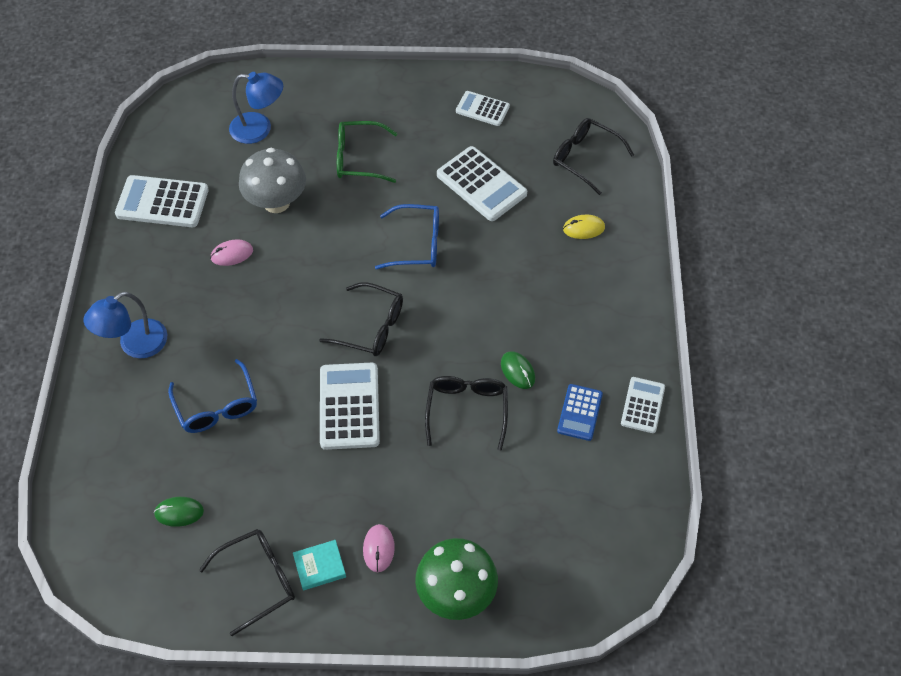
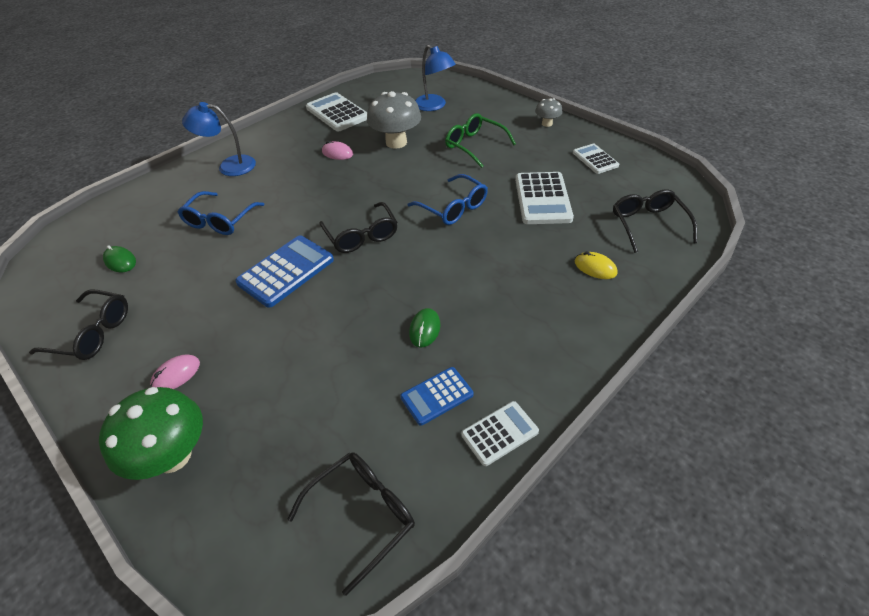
camera: 45 degrees right, 10 degrees down
(319, 566) = (131, 355): turquoise book -> none
(349, 406) = (286, 271): white calculator -> blue calculator
(398, 87) = (547, 123): none -> grey mushroom
(467, 410) = (354, 329): black glasses -> black glasses (363, 514)

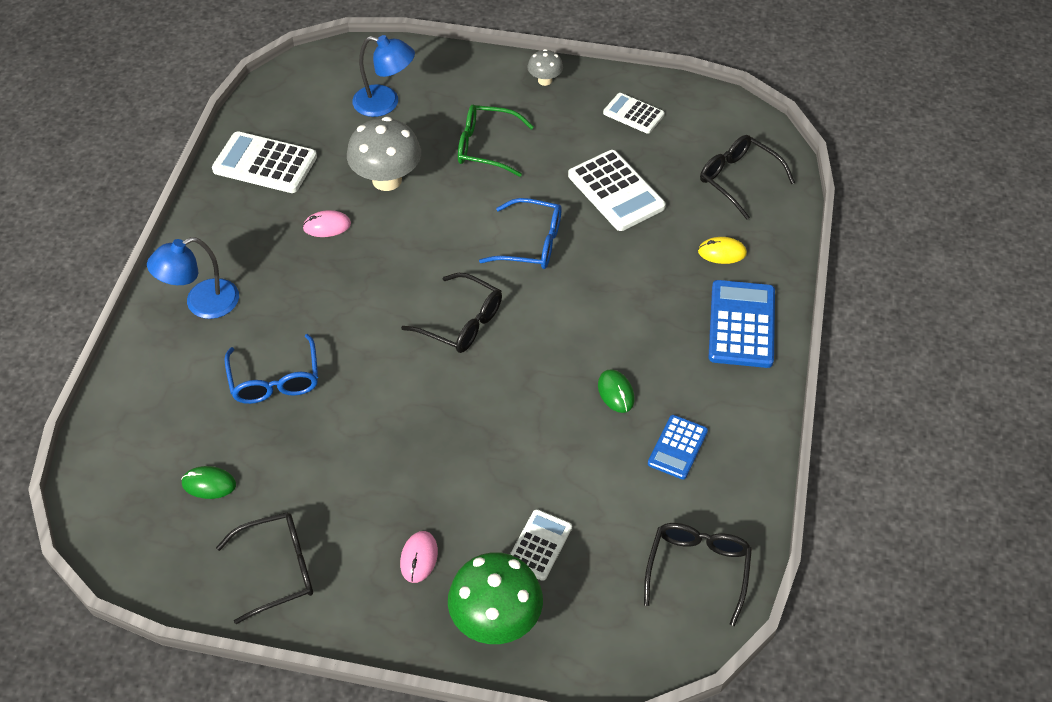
camera: 35 degrees left, 5 degrees up
(286, 271) = (419, 402): blue calculator -> blue calculator (741, 324)
(499, 433) = (752, 450): white calculator -> white calculator (539, 545)

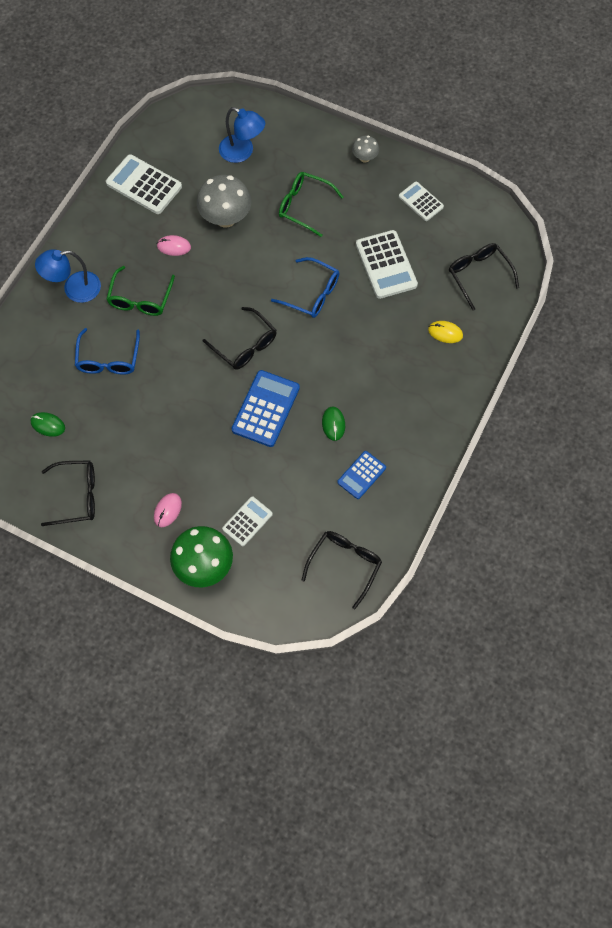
camera: 15 degrees right, 15 degrees up
(299, 297) = (140, 299): none -> green glasses
(741, 324) = (438, 393): blue calculator -> blue calculator (265, 409)

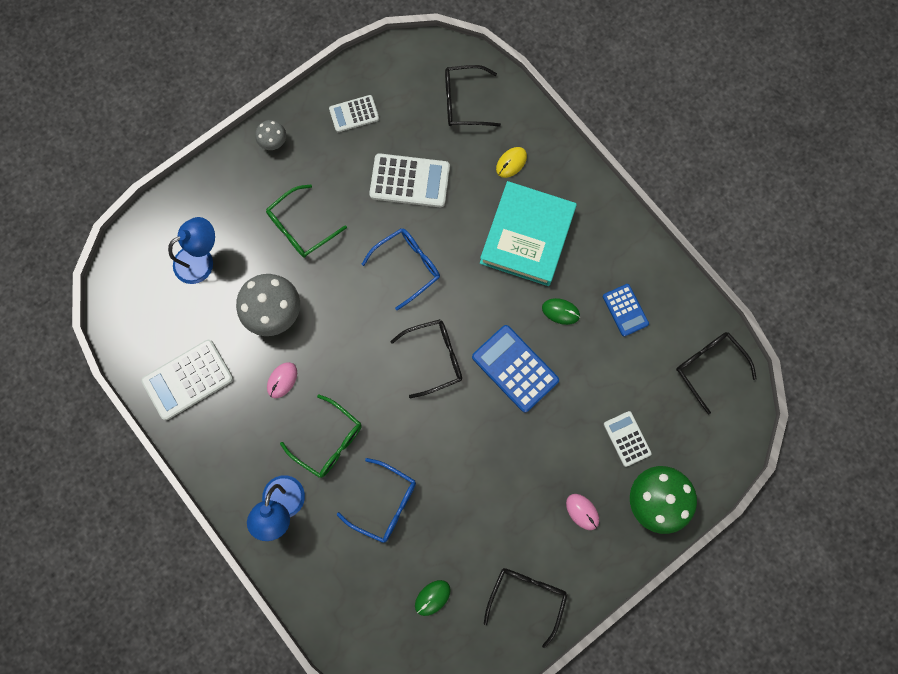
camera: 65 degrees left, 10 degrees up
(386, 371) = (527, 236): none -> turquoise book

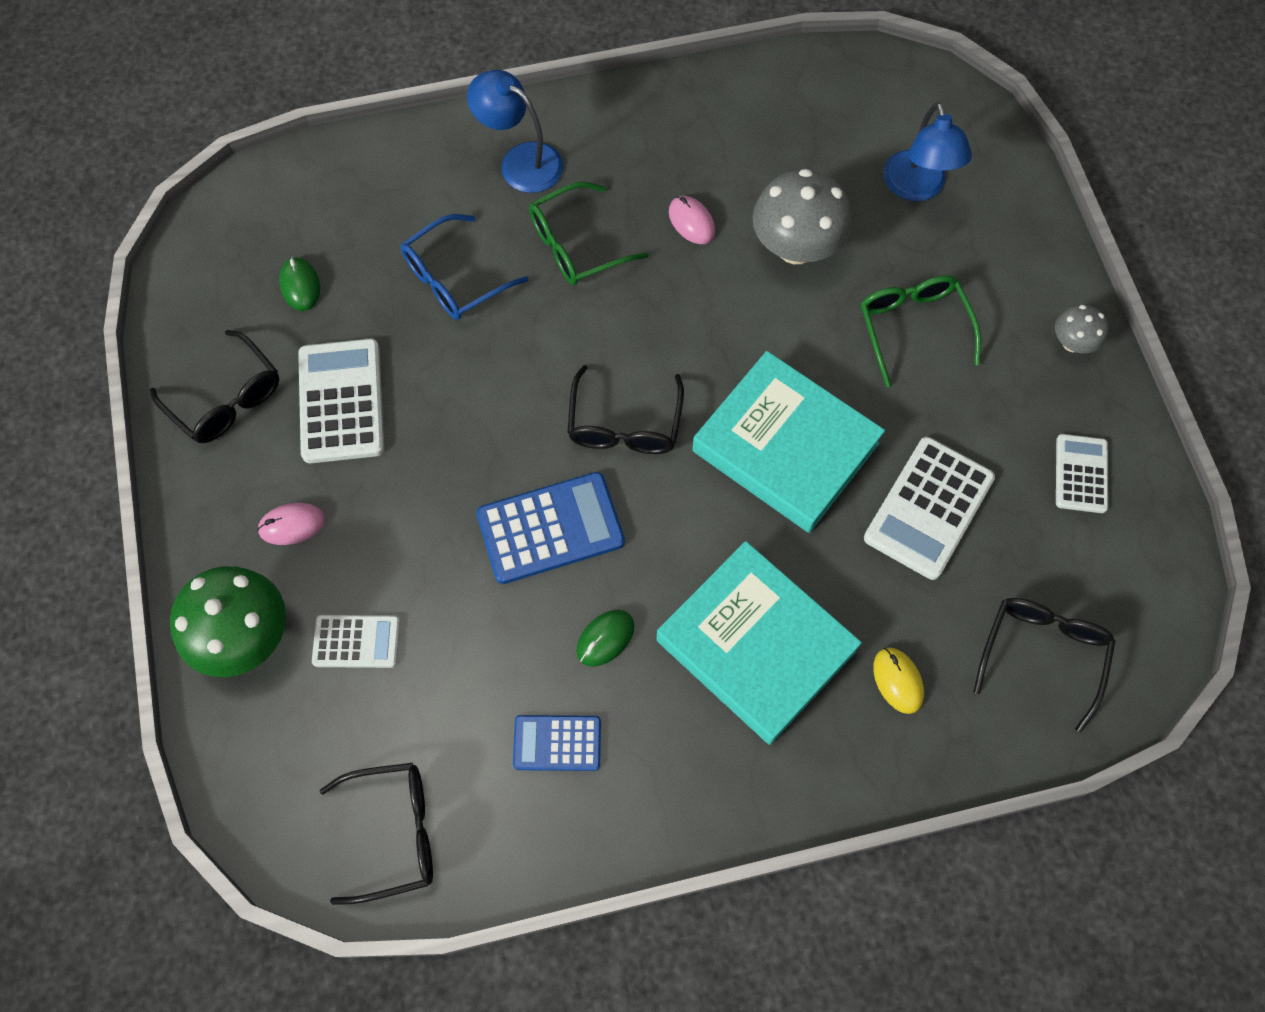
camera: 115 degrees right, 10 degrees down
(188, 380) = (748, 117): white calculator -> white calculator (341, 401)
(408, 266) = (785, 447): blue glasses -> turquoise book

